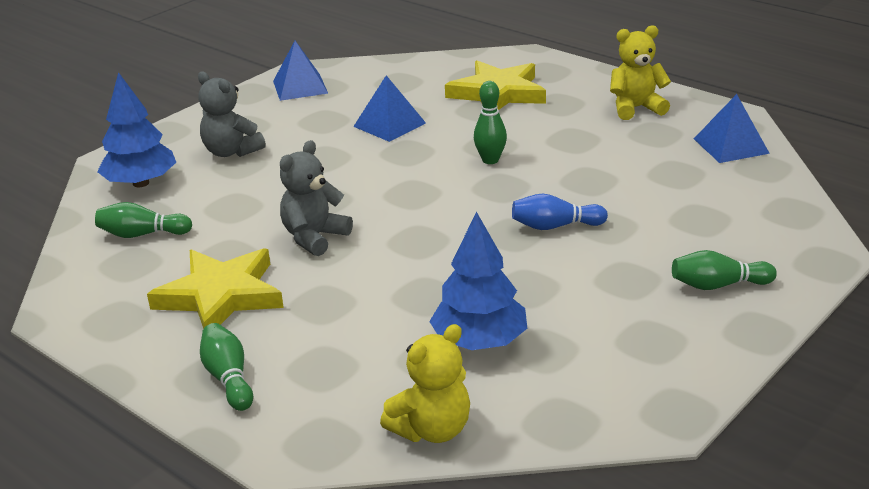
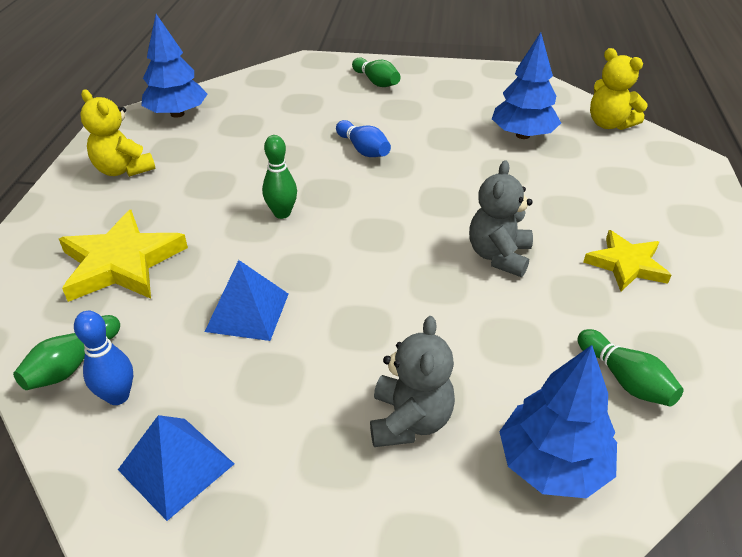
camera: 125 degrees left, 10 degrees up
(221, 295) = (626, 264): yellow star -> yellow star, size x0.65
(228, 378) = (684, 210): green bowling pin -> green bowling pin (72, 364)
(314, 237) = (499, 256): grey teddy bear -> grey teddy bear turned 105 degrees clockwise
(370, 79) = (118, 396): none -> blue bowling pin
(432, 430) = (609, 124): yellow teddy bear -> yellow teddy bear turned 150 degrees counterclockwise
(731, 146) = (177, 114): blue pyramid -> blue tree

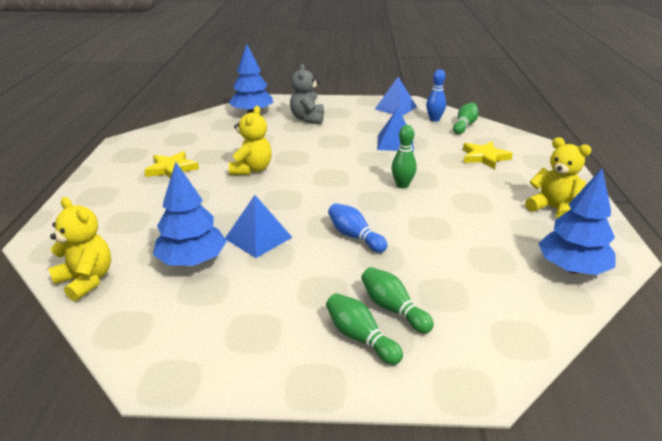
camera: 175 degrees right, 10 degrees down
(121, 263) = (484, 157): yellow star -> yellow star, size x0.65
(464, 153) = (258, 238): none -> blue pyramid
(499, 256) = (251, 169): grey teddy bear -> yellow teddy bear
(625, 380) = (208, 131): green bowling pin -> green bowling pin (393, 309)

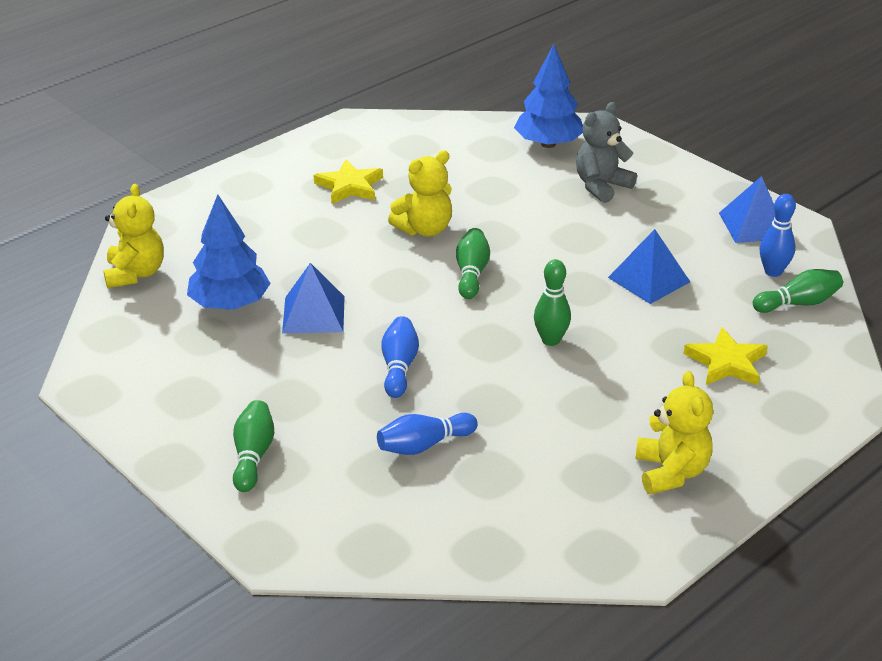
camera: 45 degrees right, 5 degrees up
(393, 309) = (316, 453): green bowling pin -> green bowling pin (471, 273)
(438, 266) = (424, 445): none -> blue bowling pin
(571, 268) = (549, 536): blue tree -> none

